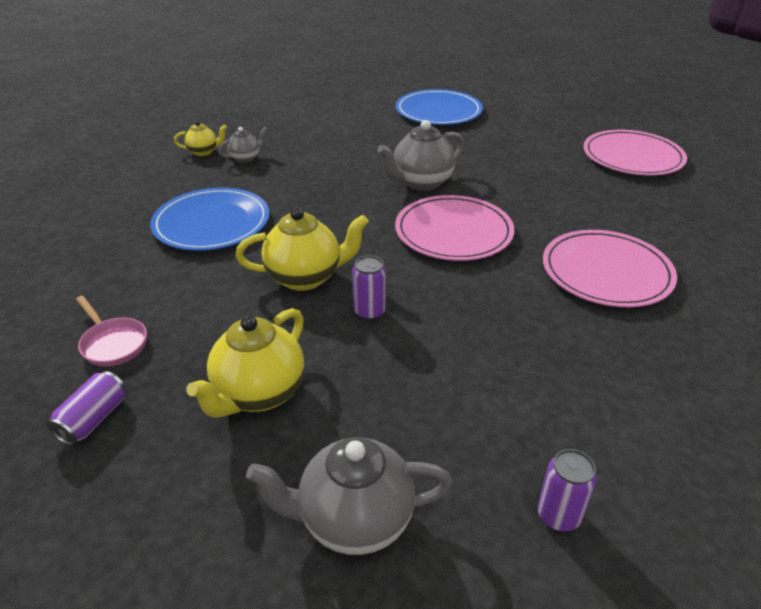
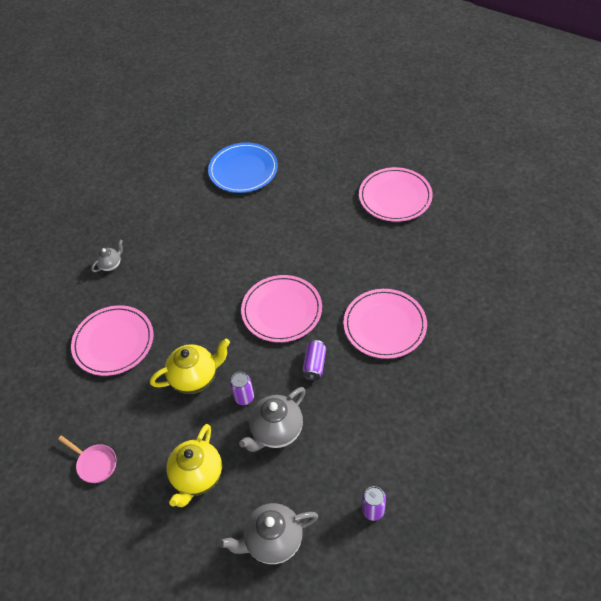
camera: 10 degrees left, 15 degrees up
(93, 419) = (110, 519): purple can -> purple can (314, 365)
(203, 152) = (75, 264): yellow teapot -> none
(212, 223) = (113, 342): blue plate -> pink plate
(421, 183) = (249, 263): grey teapot -> grey teapot (276, 431)

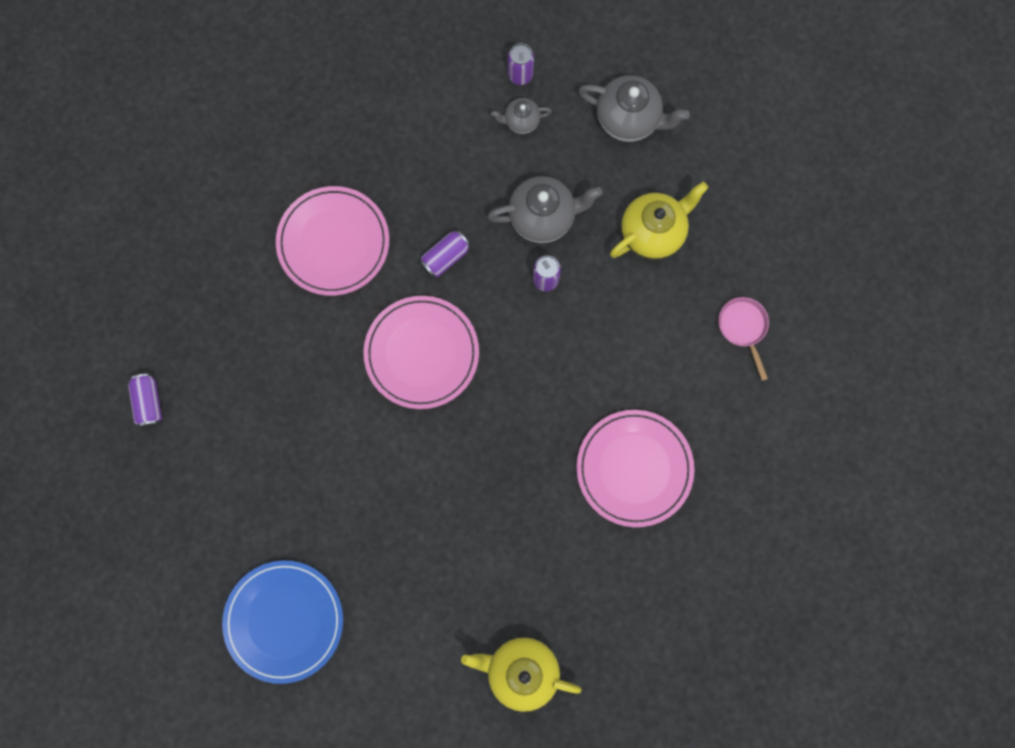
camera: 145 degrees left, 25 degrees up
(111, 264) = (564, 596): grey teapot -> grey teapot (521, 121)
(195, 378) = (577, 345): yellow teapot -> yellow teapot (521, 671)
(395, 197) = (149, 403): pink plate -> purple can

